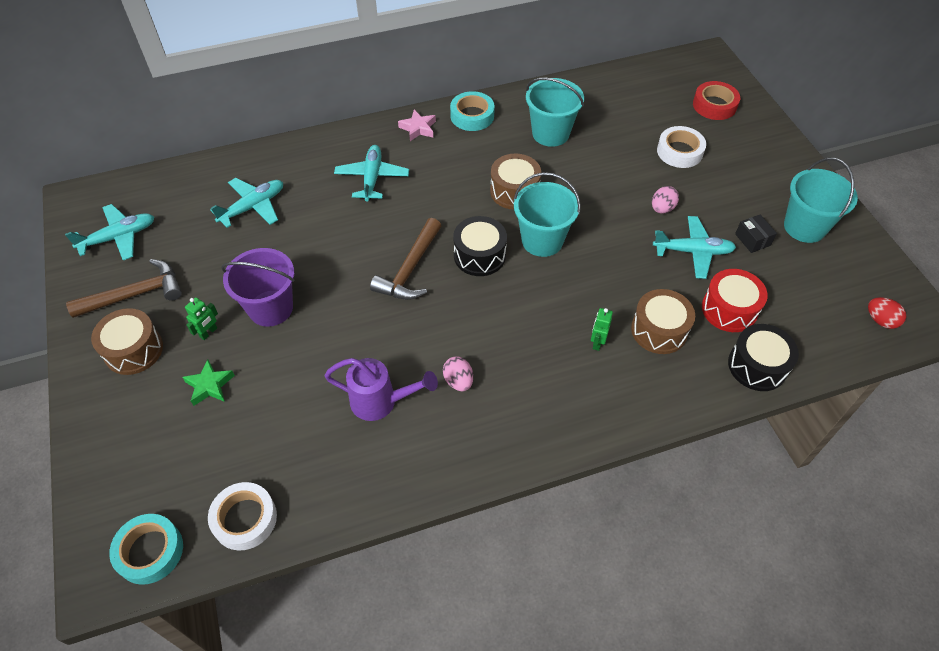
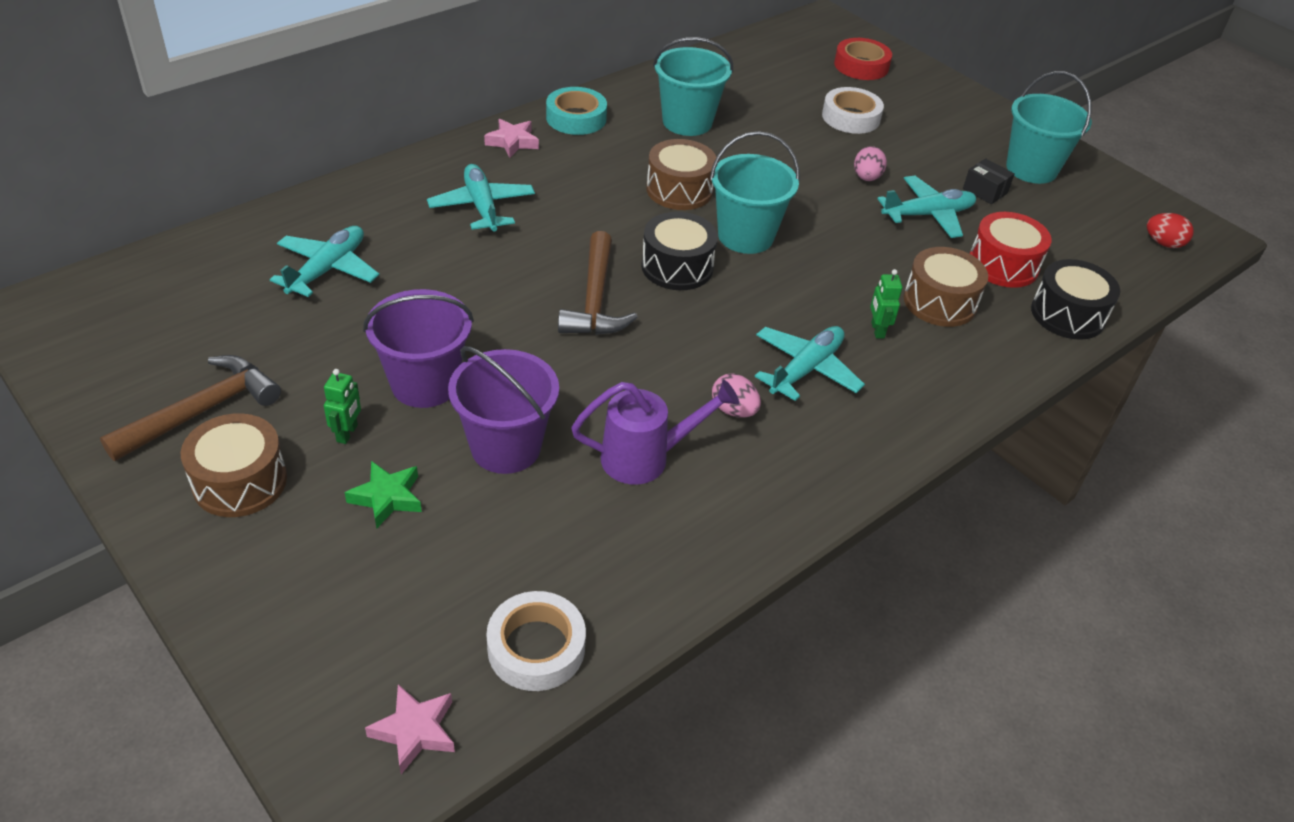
camera: 25 degrees left, 10 degrees down
(119, 237) = (133, 345): turquoise plane -> turquoise plane (806, 369)
(150, 551) = (414, 731): turquoise tape -> pink star
(297, 369) = (505, 447): none -> purple bucket

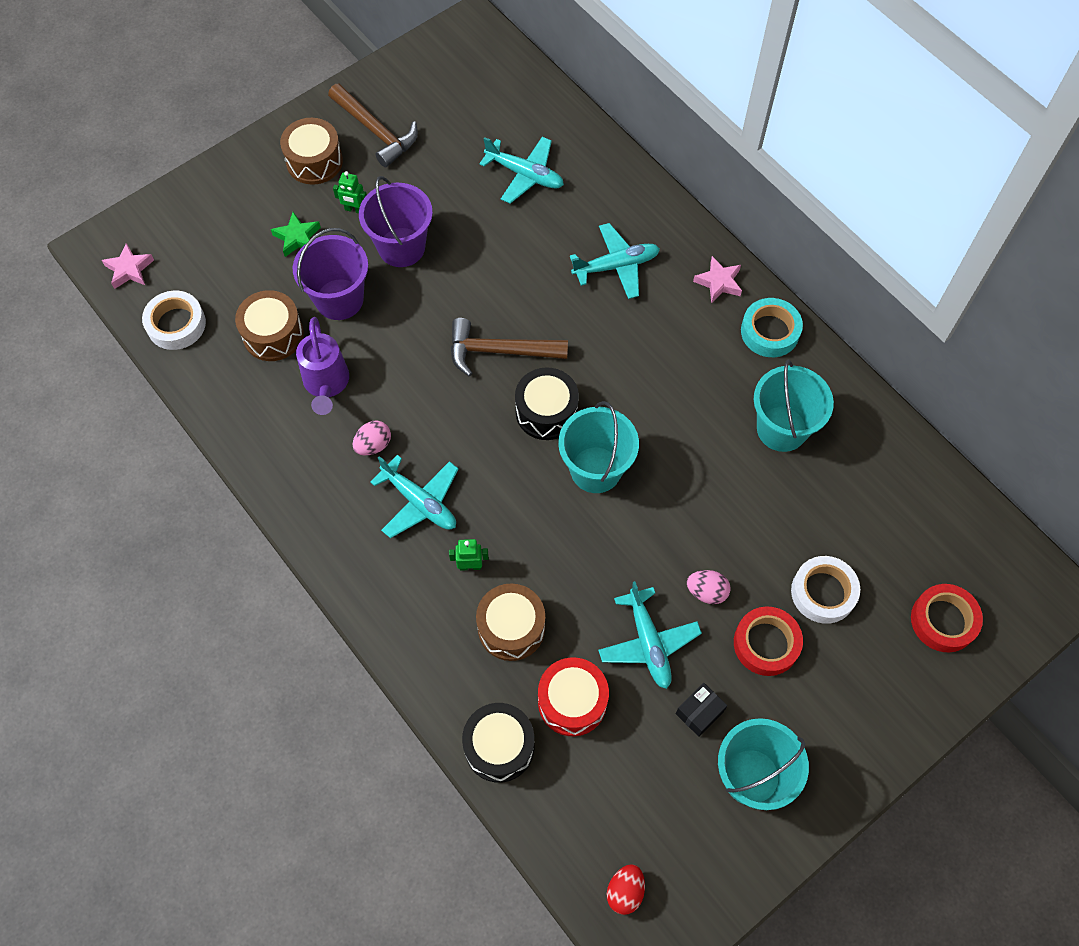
camera: 95 degrees right, 20 degrees up
(679, 190) = (661, 417): brown drum -> brown drum (273, 334)
(908, 150) = (766, 643): none -> red tape

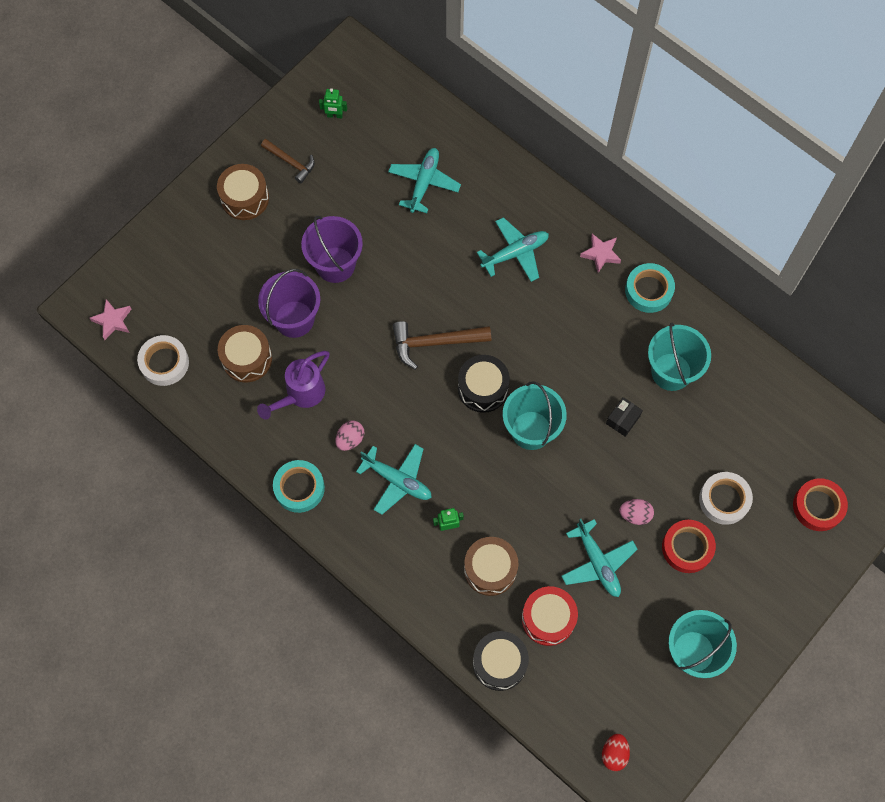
camera: 10 degrees left, 5 degrees up
(297, 238) = (246, 270): green star -> none
(299, 491) = (299, 488): none -> turquoise tape
(326, 385) = (300, 395): purple watering can -> purple watering can turned 60 degrees clockwise
(354, 209) = (288, 237): green robot -> green robot (334, 115)
(376, 131) = (291, 162): brown hammer -> brown hammer, size x0.64
(525, 175) = (424, 183): turquoise plane -> turquoise plane turned 90 degrees counterclockwise
(699, 712) = (646, 610): black box -> black box (623, 419)

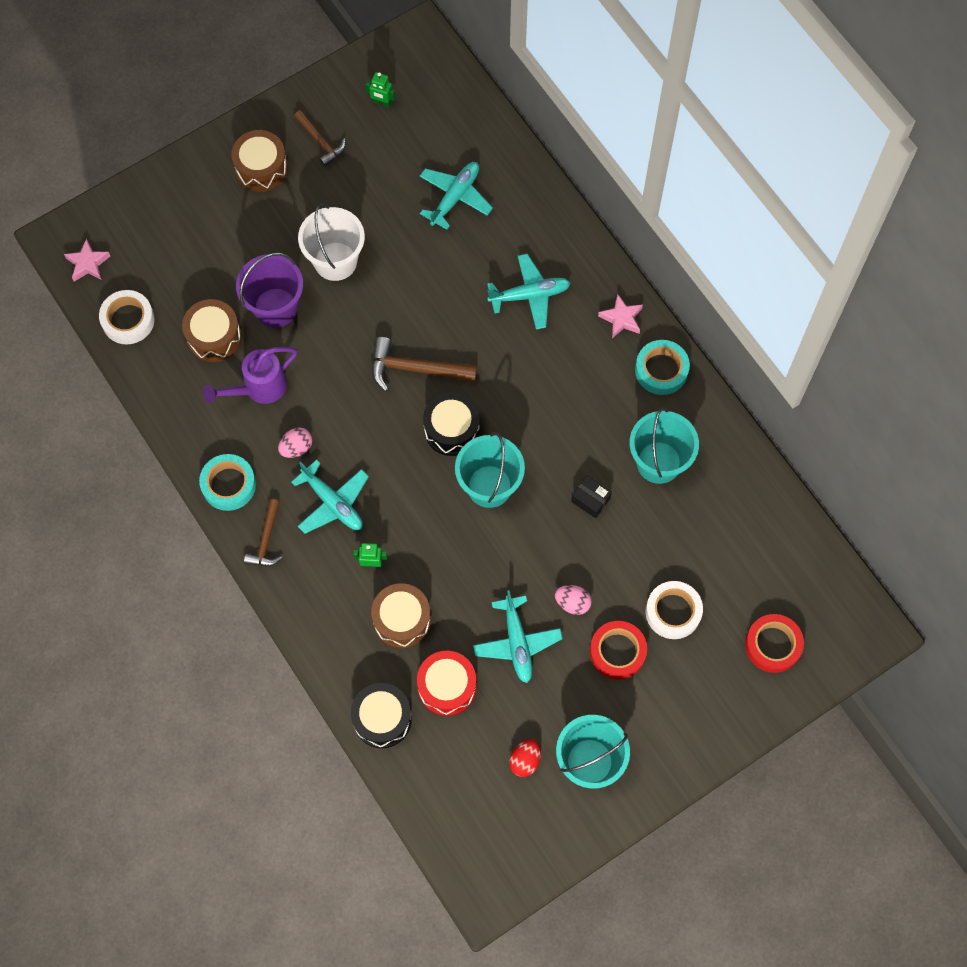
camera: 15 degrees right, 0 degrees up
(335, 264) = (335, 261): purple bucket -> white bucket
(348, 529) = (266, 540): none -> brown hammer
(614, 754) = (473, 844): red egg -> red egg (525, 760)
(623, 419) = (590, 500): black box -> black box turned 75 degrees clockwise

